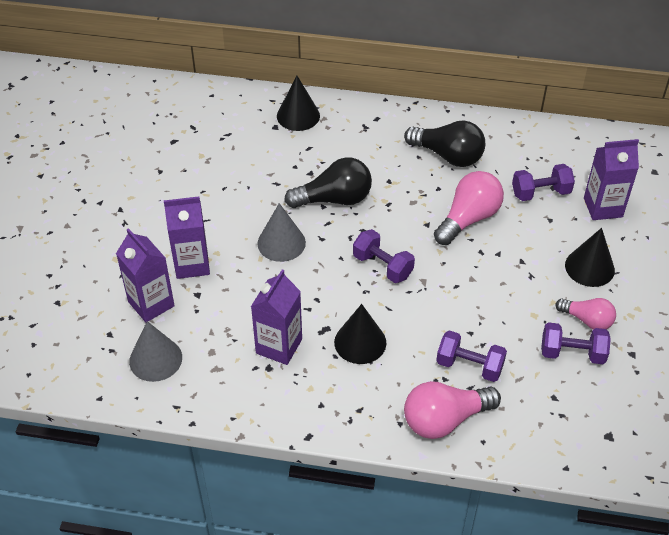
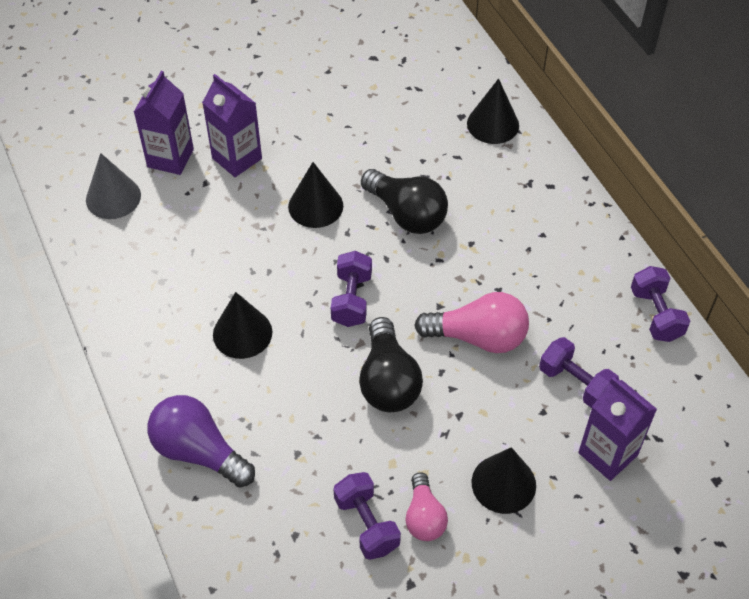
camera: 55 degrees right, 5 degrees up
(279, 346) = (191, 274): purple carton -> none
(281, 243) = (315, 206): grey cone -> black cone
(444, 419) = (198, 451): pink light bulb -> purple light bulb
(448, 156) = (553, 273): black light bulb -> black light bulb (388, 381)
(469, 366) = (280, 438): purple dumbbell -> purple dumbbell (656, 314)

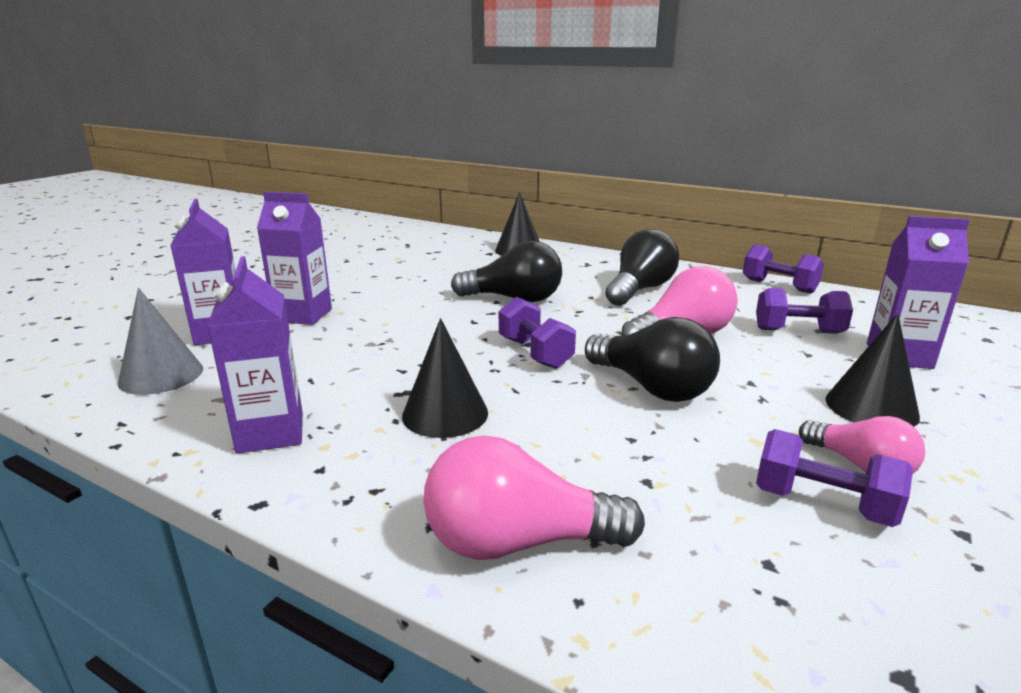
camera: 35 degrees left, 30 degrees down
(141, 296) = (270, 433): none -> purple carton
(198, 451) = (517, 542): purple light bulb -> pink light bulb
(315, 206) = (422, 317): black cone -> none
(524, 254) = (640, 289): none -> black light bulb

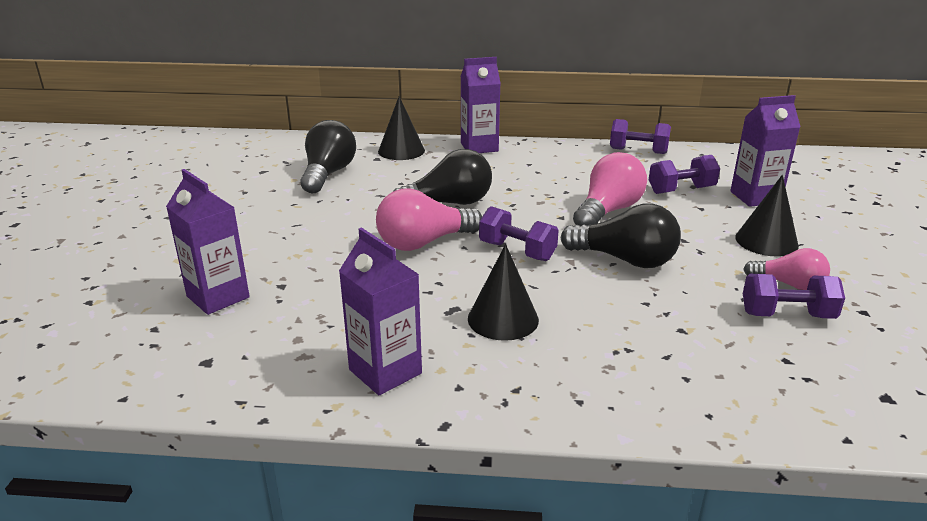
camera: 25 degrees left, 5 degrees up
(161, 375) = (216, 350): grey cone -> none
(303, 315) = (276, 260): purple carton -> purple carton (479, 147)
(517, 542) = (643, 393): pink light bulb -> pink light bulb (423, 243)
(640, 289) = (541, 174): black light bulb -> black light bulb (328, 174)

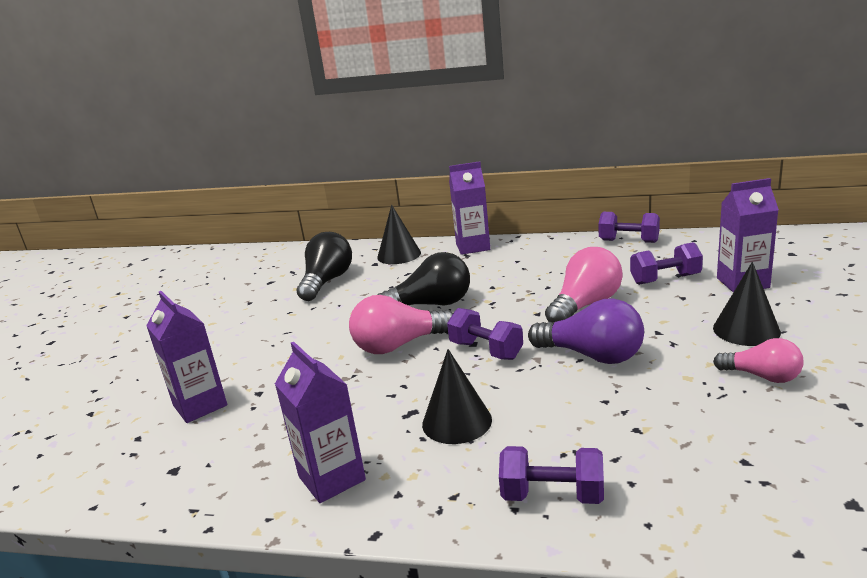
camera: 10 degrees right, 5 degrees down
(625, 260) = (592, 355): black light bulb -> purple light bulb
(787, 315) = (754, 410): purple dumbbell -> purple dumbbell (552, 495)

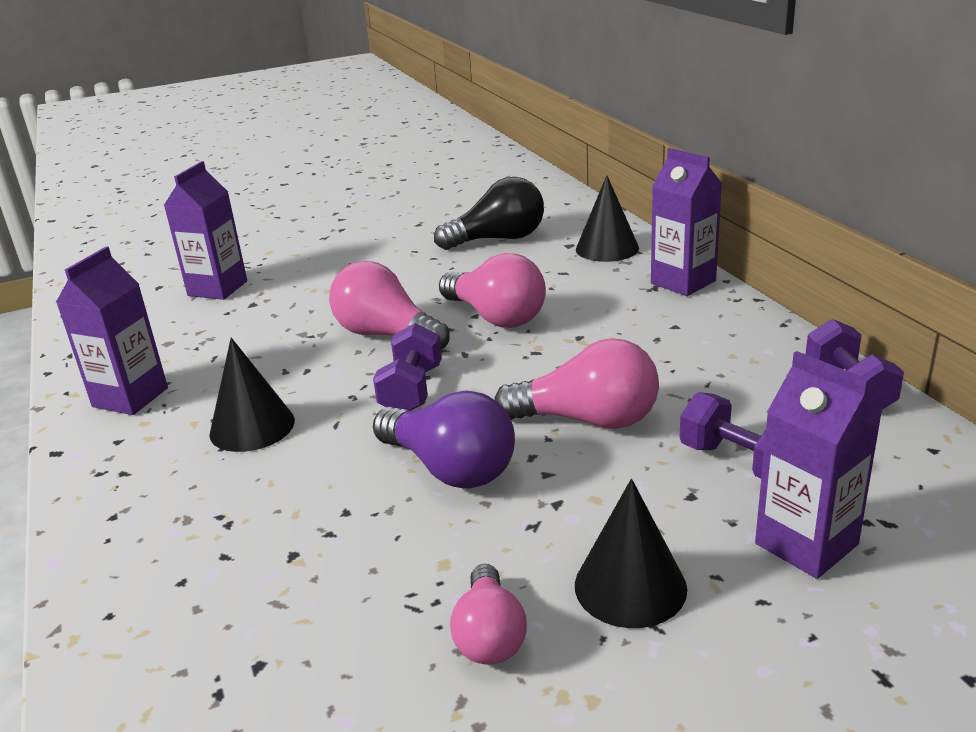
camera: 55 degrees right, 5 degrees up
(432, 304) = (496, 317): black light bulb -> pink light bulb
(552, 495) = (141, 533): purple dumbbell -> none
(592, 355) = (450, 468): purple light bulb -> purple light bulb turned 45 degrees counterclockwise

